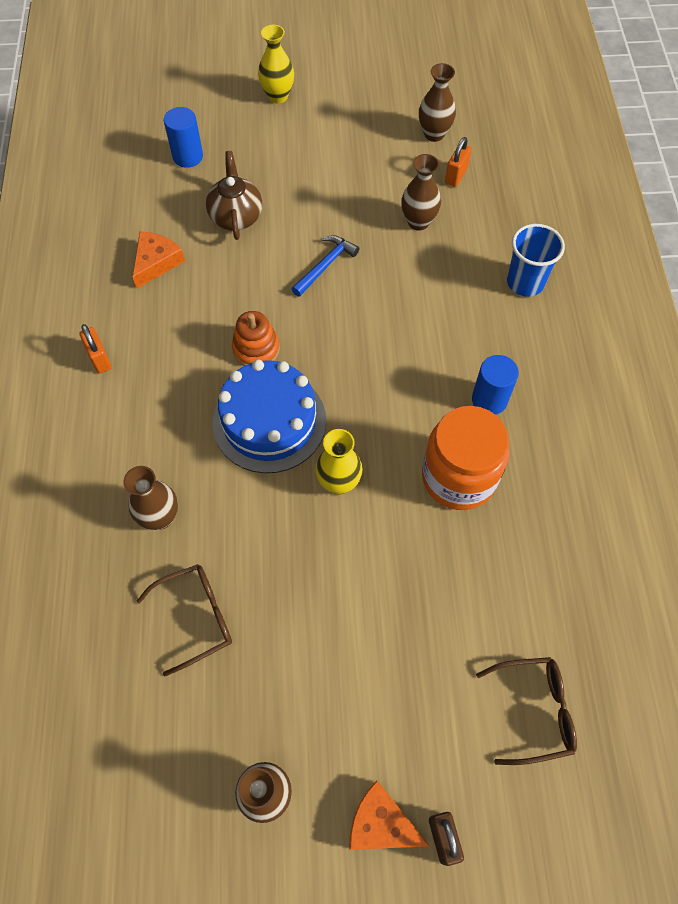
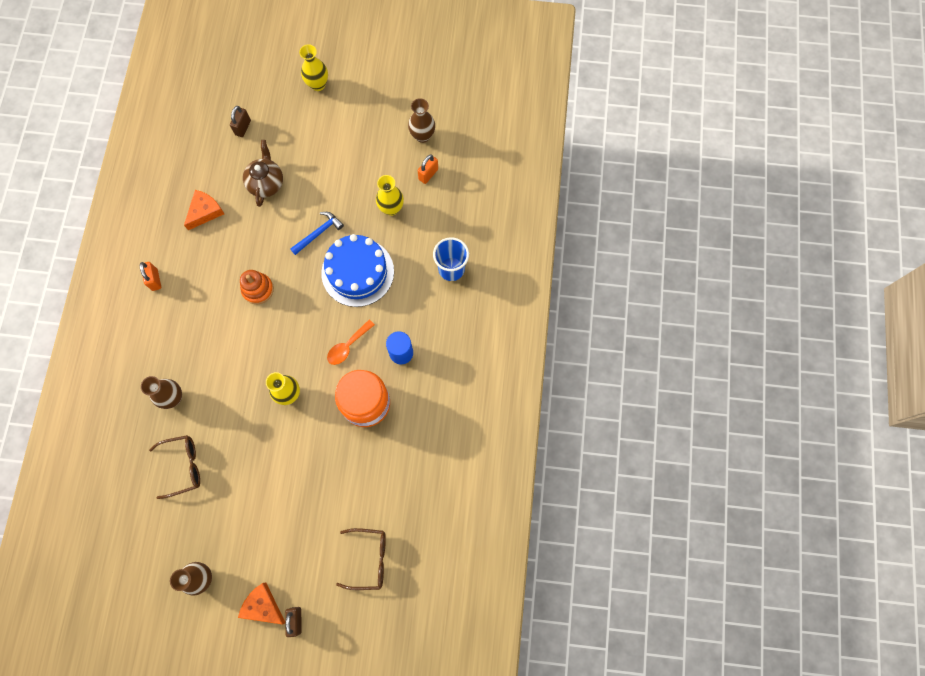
camera: 10 degrees right, 10 degrees up
(188, 156) = (243, 127): blue cylinder -> brown padlock
(269, 421) = (255, 343): blue cake -> blue cake (357, 272)
(408, 403) = (347, 346): none -> orange spoon
(418, 222) = (391, 208): brown vase -> yellow vase

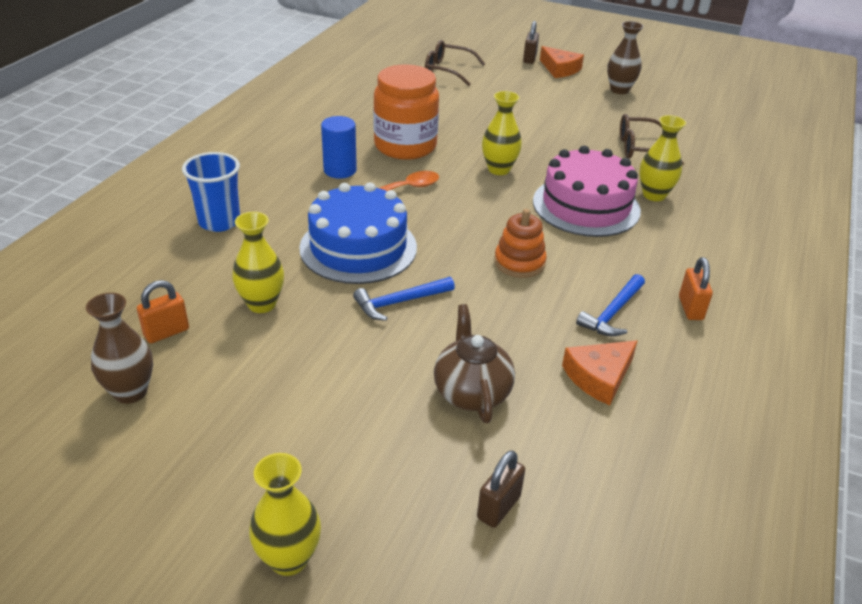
camera: 165 degrees left, 35 degrees down
(173, 398) = (654, 195): brown vase -> yellow vase
(199, 262) = (612, 313): none -> blue hammer
(221, 367) = (586, 206): none -> pink cake
(266, 183) = (471, 392): brown teapot -> brown teapot turned 150 degrees clockwise

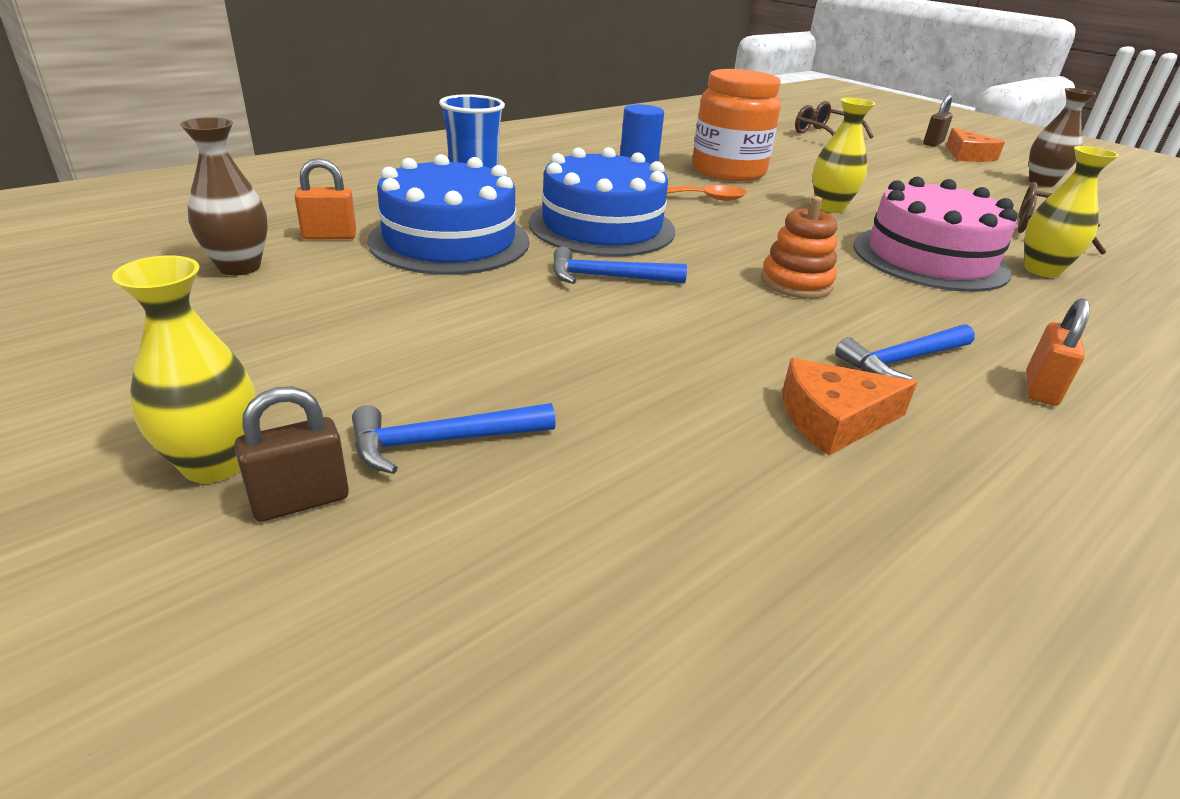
camera: 25 degrees right, 5 degrees down
(262, 304) = (449, 241): yellow vase -> blue cake
(404, 485) = (442, 441): none -> blue hammer
(471, 392) = (625, 378): brown teapot -> none
(499, 507) = (551, 515): brown padlock -> brown padlock (301, 501)

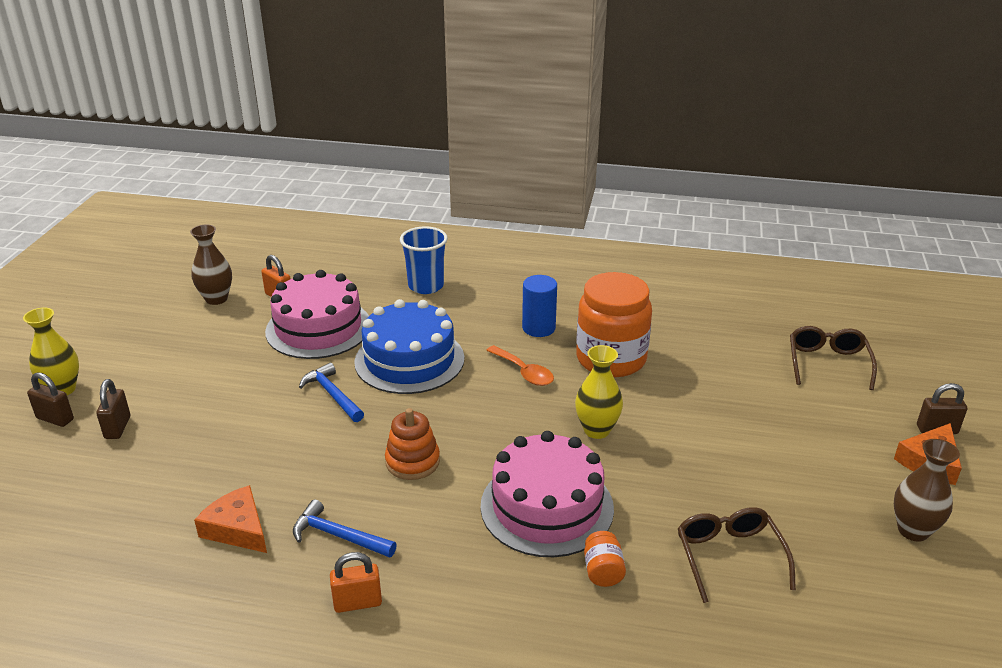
camera: 55 degrees right, 0 degrees up
(442, 441) = (118, 427): blue hammer -> brown padlock
(449, 241) = (318, 328): blue cake -> pink cake
(1042, 270) = (603, 571): yellow vase -> orange jar

